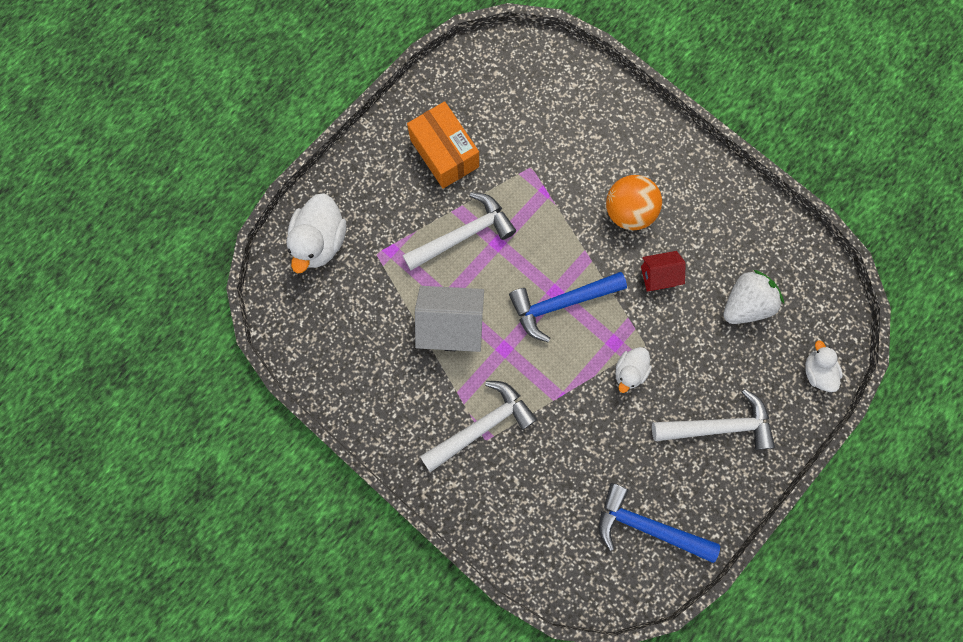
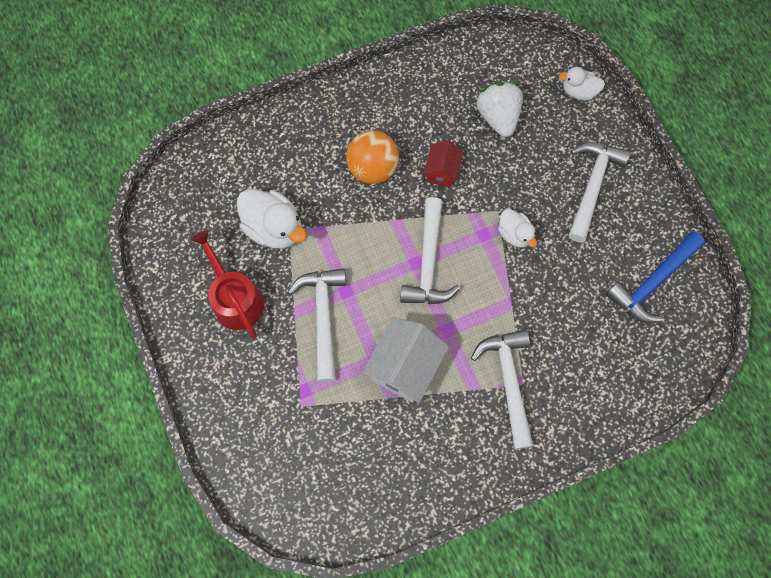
camera: 65 degrees left, 5 degrees down
(320, 241) = (262, 454): white duck -> white duck (274, 228)
(444, 153) = (235, 299): orange box -> red watering can
(561, 304) = (428, 263): blue hammer -> white hammer

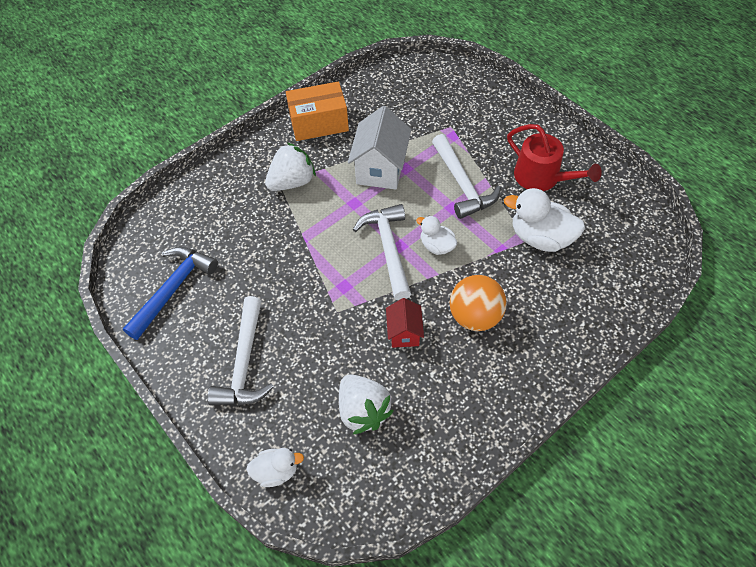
camera: 165 degrees right, 15 degrees down
(456, 464) = (319, 123): none -> orange box
(508, 381) = (292, 182): white hammer -> white strawberry
(514, 234) = (314, 295): white duck -> white duck (436, 246)

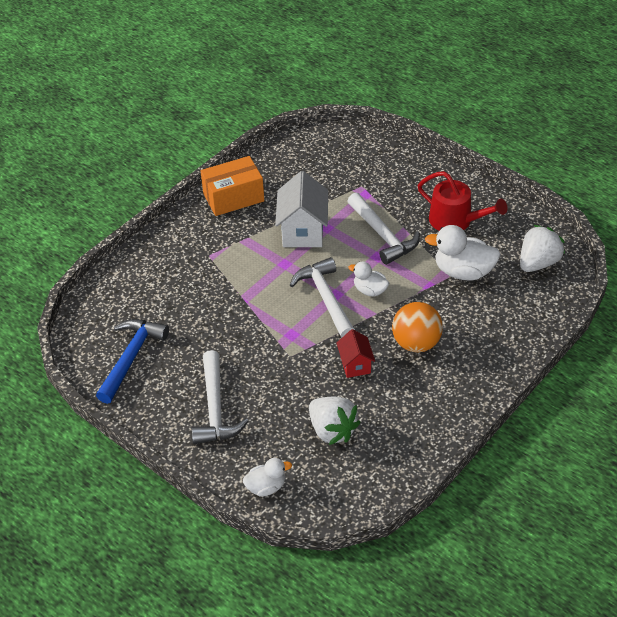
camera: 10 degrees left, 10 degrees down
(292, 182) = (220, 252): white strawberry -> white strawberry (538, 263)

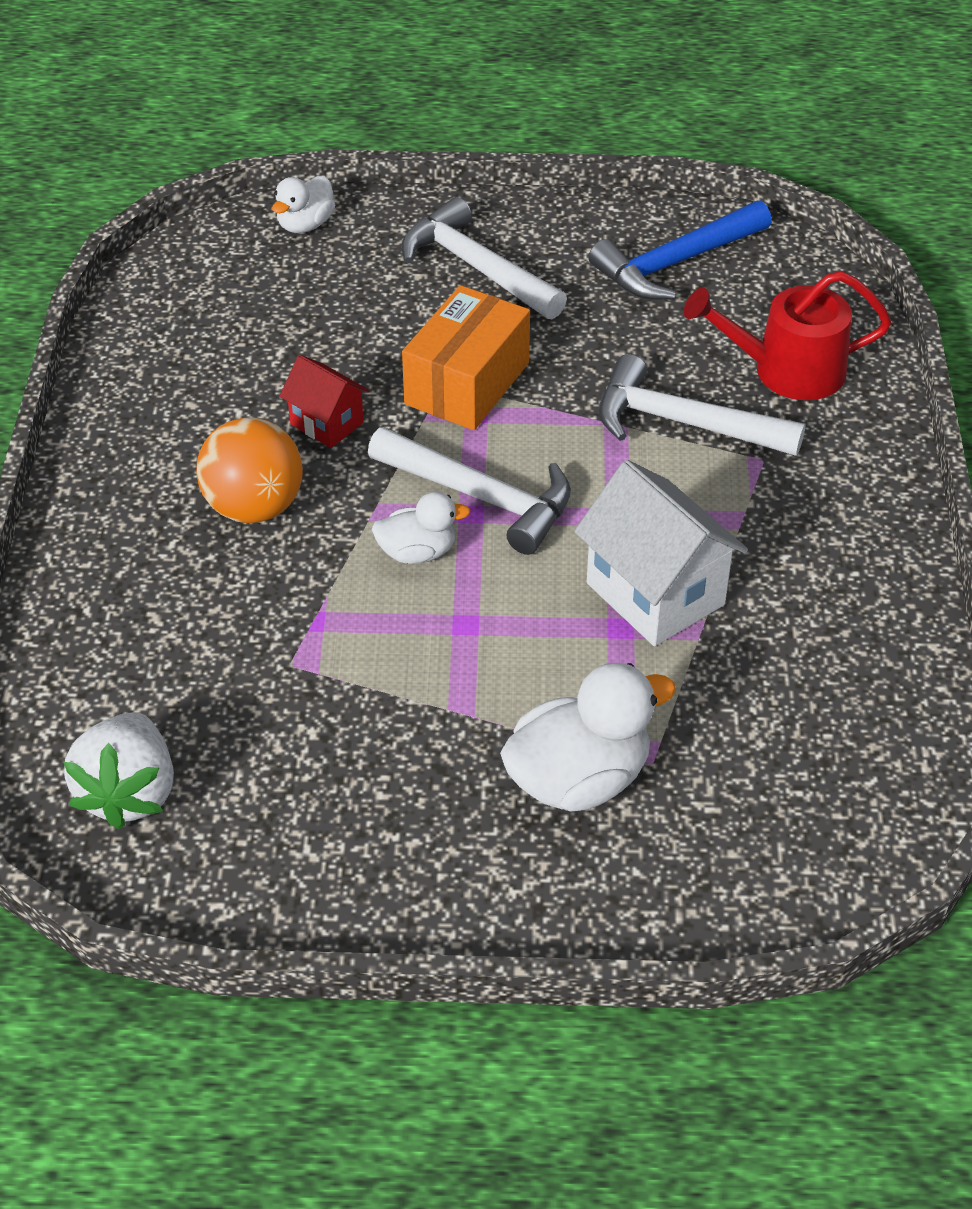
camera: 140 degrees right, 0 degrees up
(131, 357) = (675, 263): blue hammer -> blue hammer turned 75 degrees clockwise
(233, 197) = (863, 587): orange box -> orange box (467, 383)
(332, 430) = (278, 324): white strawberry -> none
(383, 235) = (496, 673): white hammer -> white hammer (682, 423)
(455, 221) = (378, 794): red watering can -> red watering can (787, 371)
(463, 272) = (272, 685): white duck -> white duck (578, 779)

